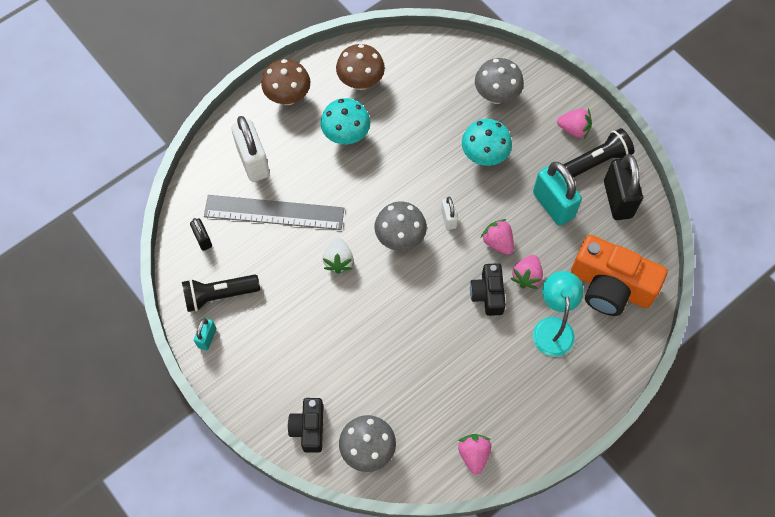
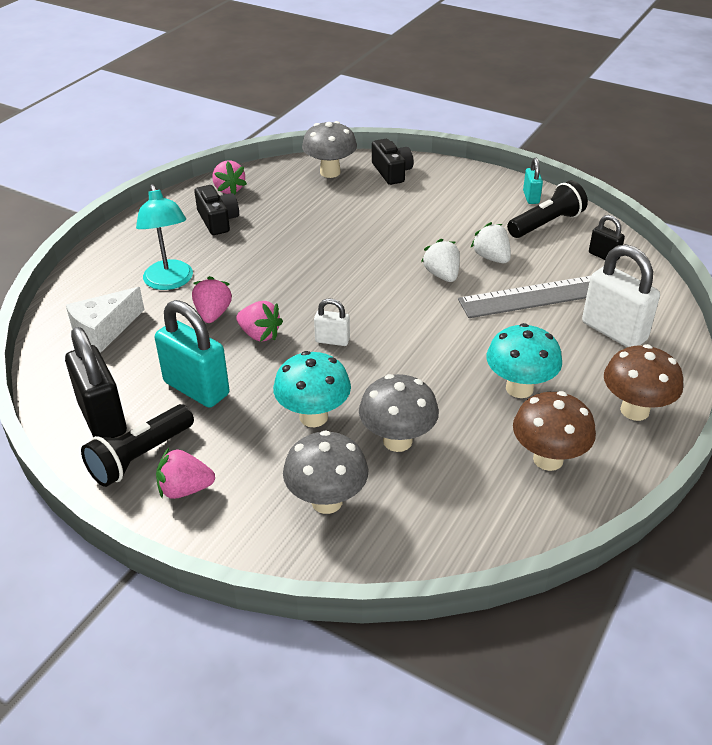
camera: 160 degrees right, 25 degrees down
(289, 268) = (491, 258): none -> white strawberry
(400, 238) = (383, 309): grey mushroom -> grey mushroom (397, 441)
(448, 219) = (332, 340): white padlock -> white padlock turned 45 degrees counterclockwise
(488, 294) = (255, 290): black camera -> black camera (217, 220)
(610, 286) = (104, 330): orange camera -> white cheese

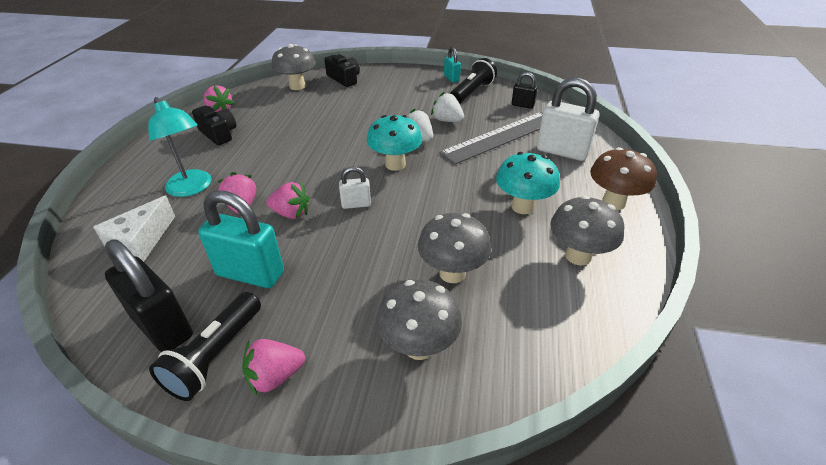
camera: 20 degrees left, 0 degrees up
(313, 417) = (370, 271): turquoise mushroom -> turquoise mushroom (395, 164)
(548, 459) = (578, 256): brown mushroom -> grey mushroom

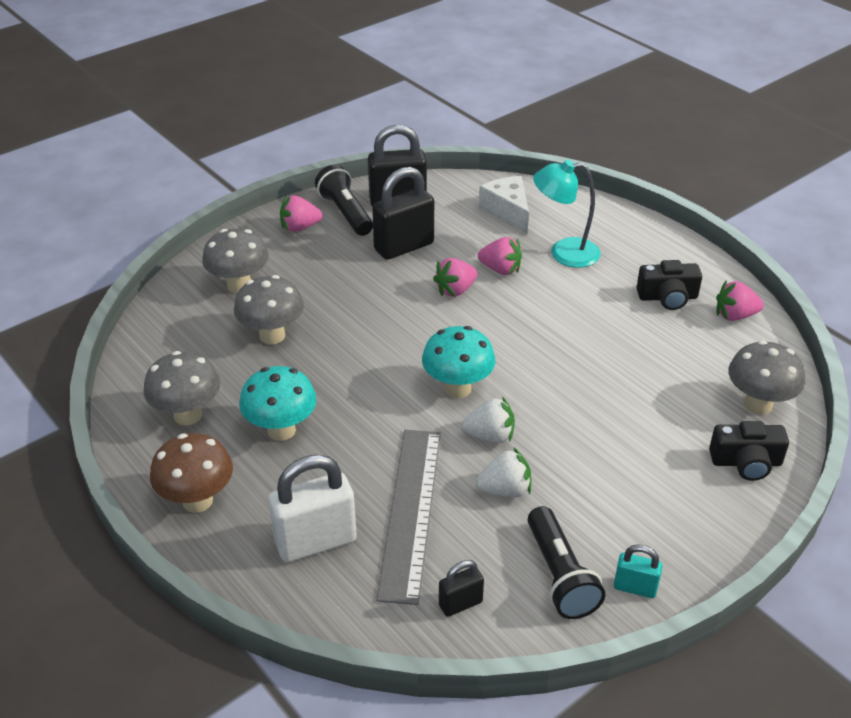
camera: 130 degrees right, 0 degrees up
(250, 274) = (404, 247): turquoise padlock -> black padlock
(275, 376) = (299, 227): pink strawberry -> pink strawberry turned 120 degrees counterclockwise
(356, 204) = (422, 330): white padlock -> none

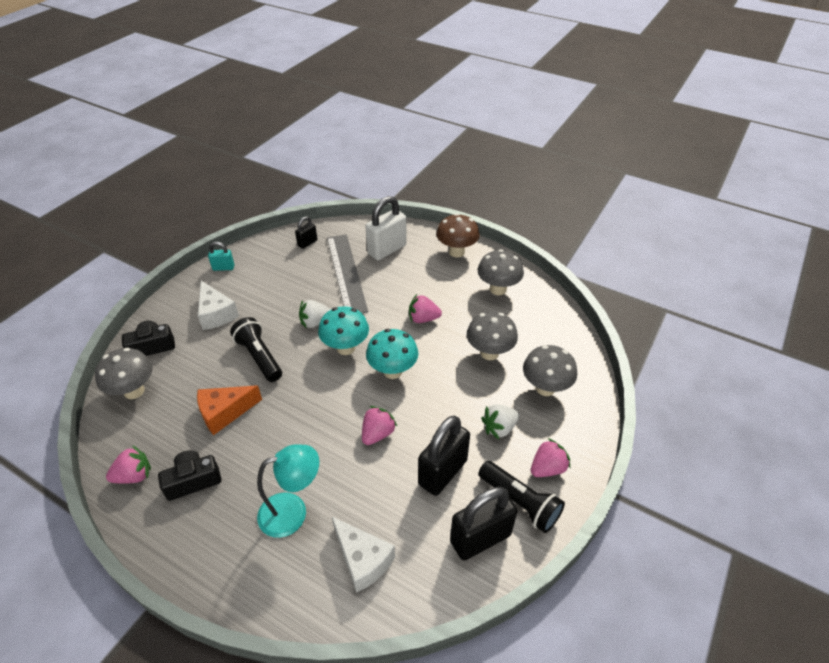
camera: 160 degrees right, 5 degrees up
(281, 430) = (439, 295): turquoise mushroom -> turquoise mushroom (392, 371)
(500, 269) = (347, 470): pink strawberry -> pink strawberry (423, 319)
(505, 490) = (298, 295): white strawberry -> white strawberry (499, 428)
(560, 575) = (262, 264): black flashlight -> black flashlight (259, 357)
(632, 351) = (225, 413): none -> orange cheese
(647, 492) = (216, 314): none -> white cheese

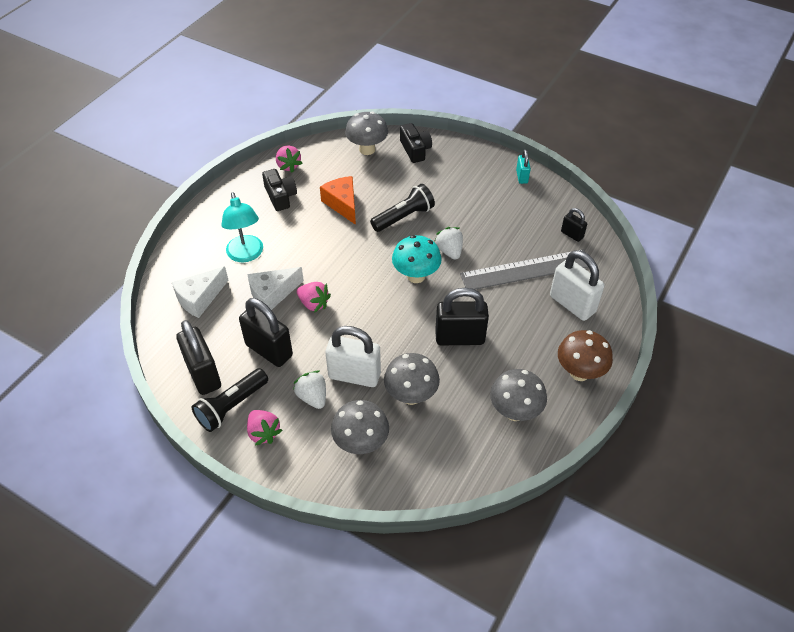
camera: 90 degrees right, 5 degrees up
(216, 314) = (457, 181): white cheese -> white cheese (272, 294)
(392, 371) = (386, 313): turquoise mushroom -> none
(423, 319) = (459, 337): pink strawberry -> black padlock
(470, 395) = (354, 375): none -> white padlock

